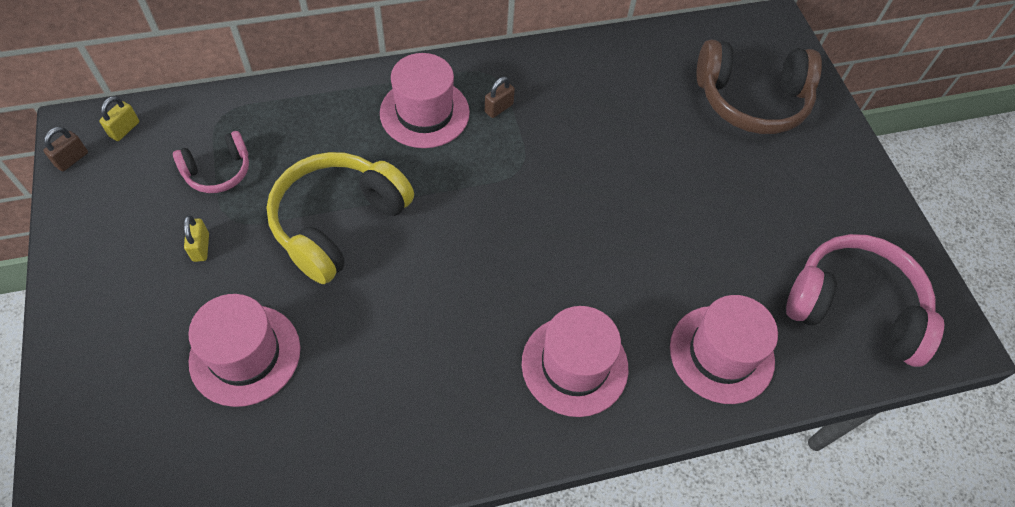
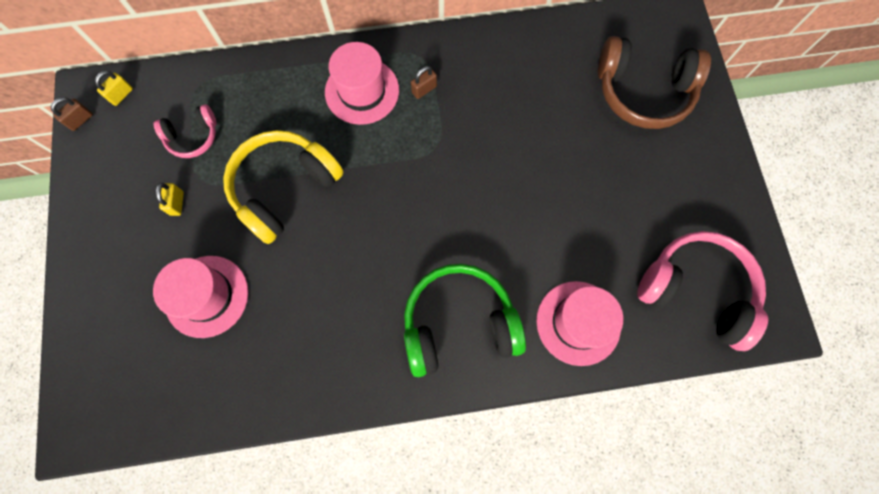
camera: 10 degrees right, 15 degrees up
(574, 365) = (459, 323): pink hat -> green headphones

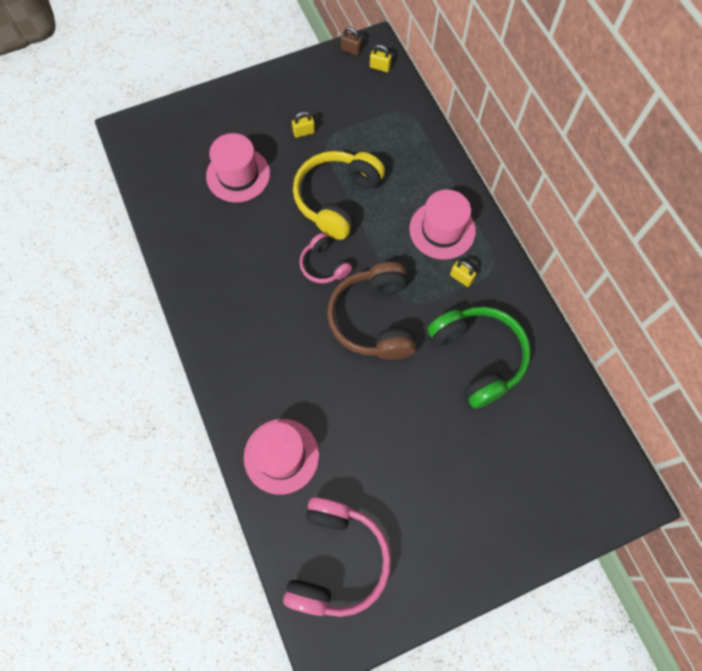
camera: 75 degrees right, 5 degrees down
(193, 137) = (360, 124): pink headphones -> pink headphones (324, 265)
(284, 188) = (337, 199): yellow headphones -> yellow headphones turned 90 degrees counterclockwise
(424, 90) = (461, 278): brown padlock -> yellow padlock
(459, 323) = (258, 358): green headphones -> green headphones (477, 357)
(643, 92) = (529, 475): brown headphones -> brown headphones (374, 319)

